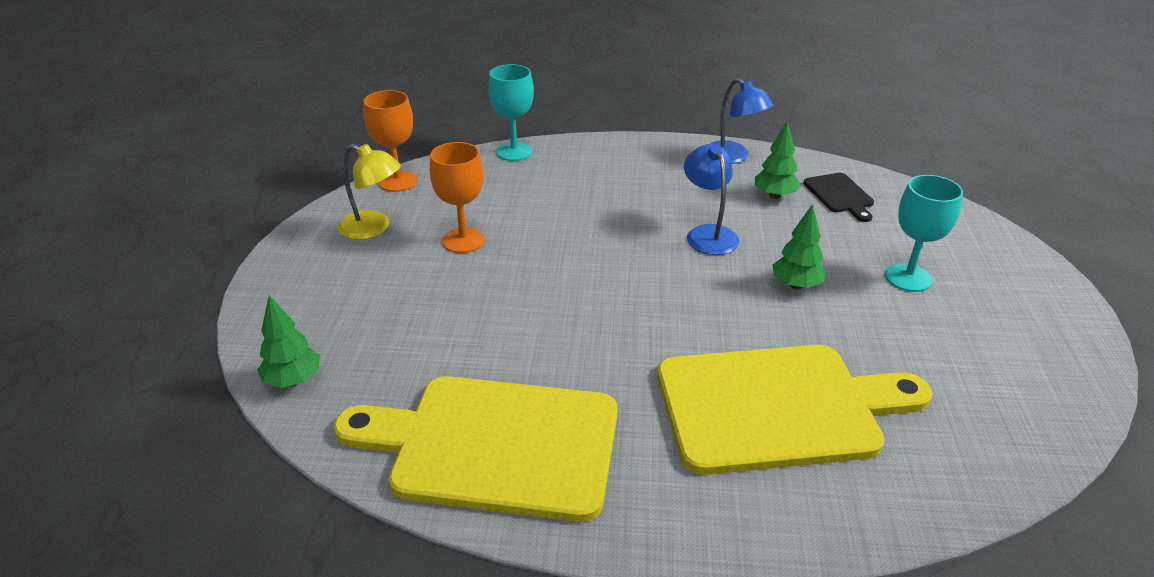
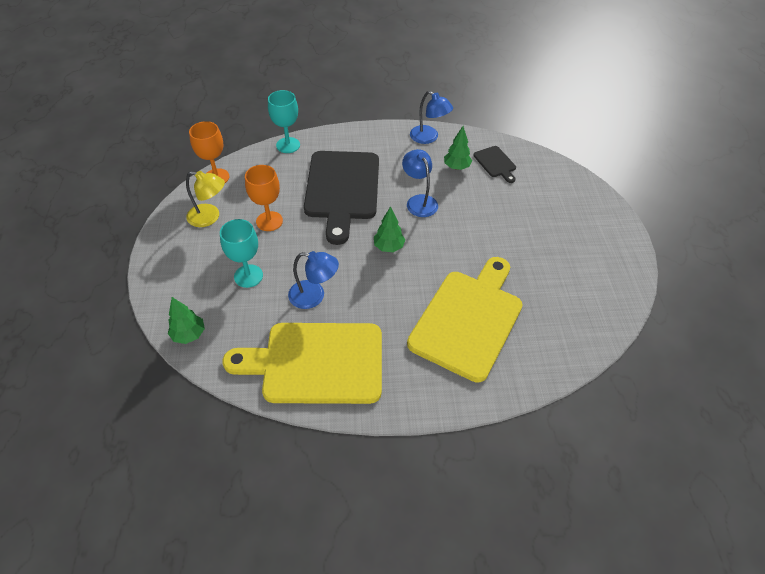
camera: 10 degrees left, 15 degrees up
(512, 346) = (314, 296): none -> blue lamp
(586, 210) = (342, 189): none -> black cutting board
(777, 407) = (468, 319): yellow cutting board -> yellow cutting board turned 45 degrees counterclockwise
(796, 285) = (473, 234): green tree -> green tree (388, 247)
(908, 277) = (537, 222): turquoise goblet -> turquoise goblet (248, 276)

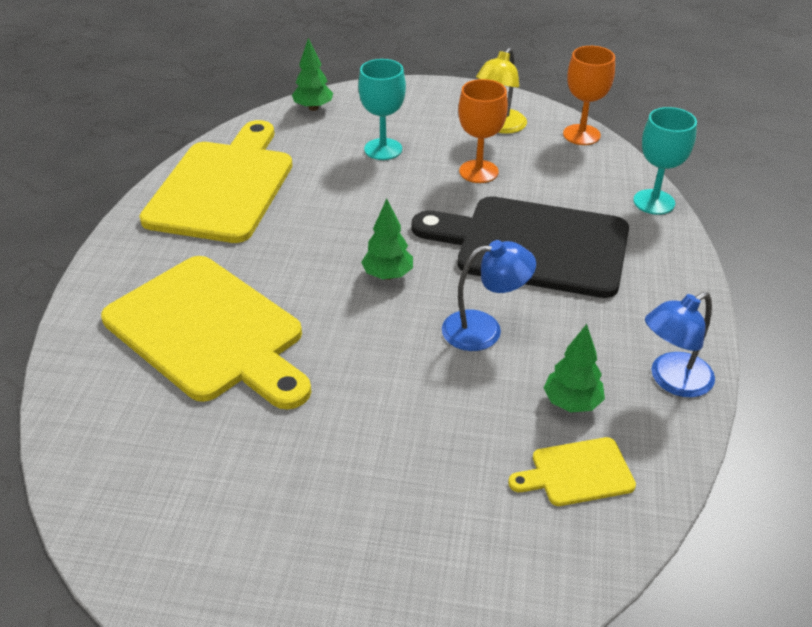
camera: 105 degrees right, 10 degrees down
(314, 296) = (326, 195): blue lamp -> none
(495, 163) = (577, 473): black cutting board -> yellow cutting board

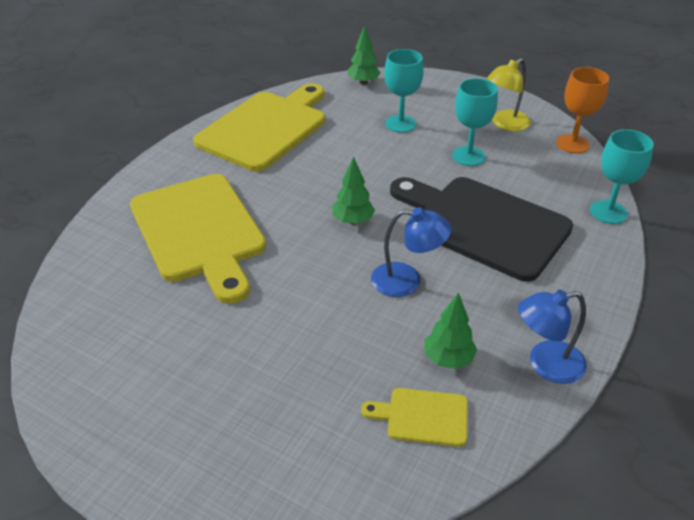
camera: 20 degrees right, 0 degrees up
(478, 171) = (468, 156): orange goblet -> turquoise goblet

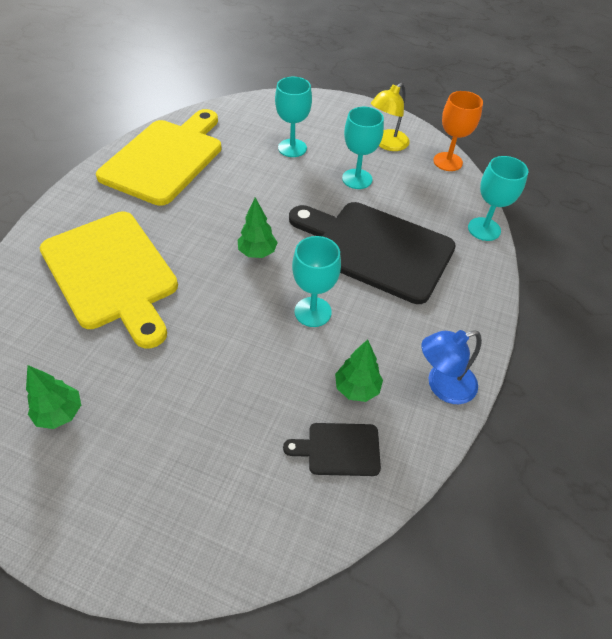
camera: 10 degrees left, 10 degrees up
(363, 82) = (253, 105): green tree -> green tree (60, 413)
(407, 281) = (313, 312): blue lamp -> turquoise goblet
(422, 416) = (339, 449): yellow cutting board -> black cutting board

